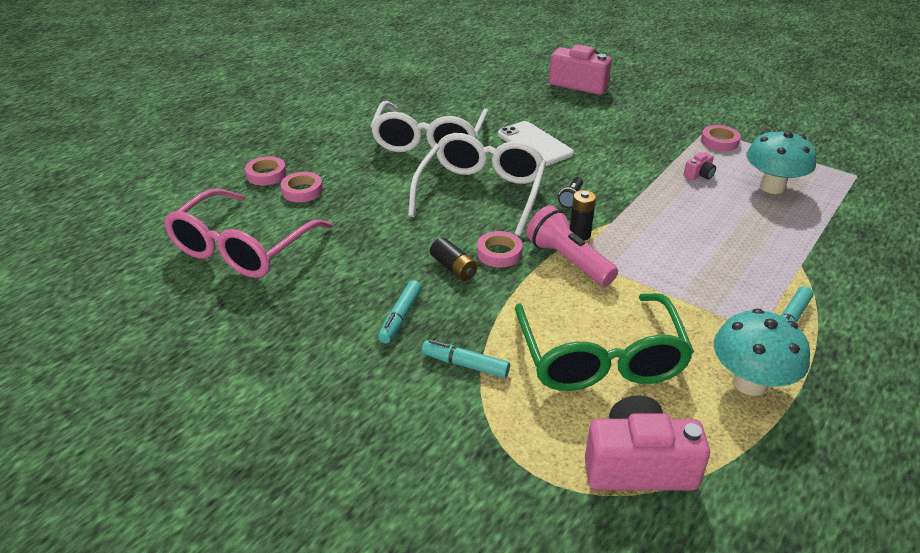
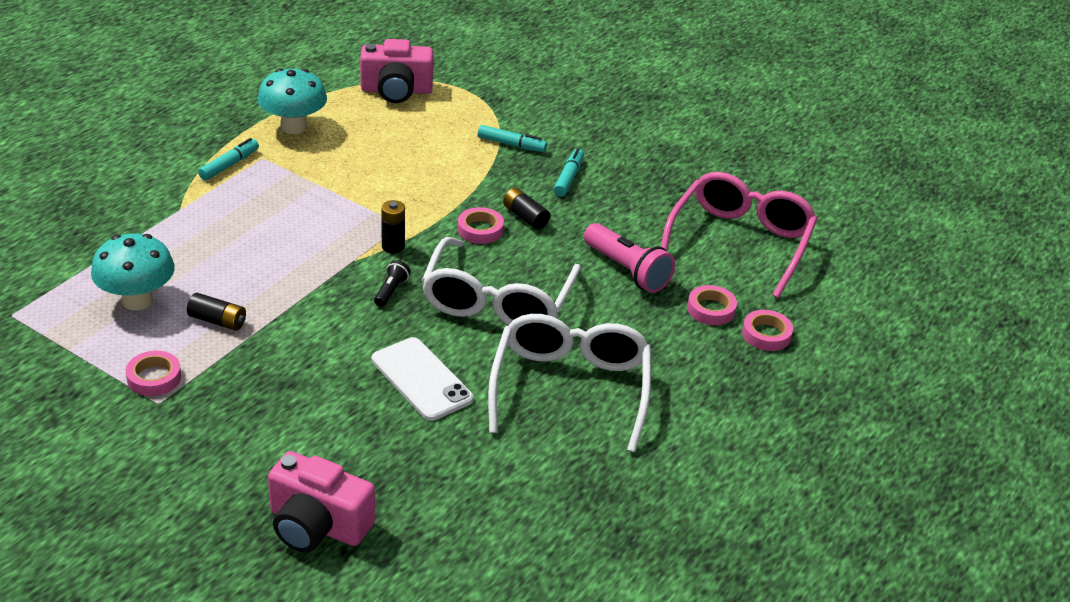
camera: 175 degrees right, 0 degrees up
(568, 261) = (411, 220): pink flashlight -> pink flashlight (627, 270)
(600, 358) = (404, 145): green glasses -> none
(699, 175) = (217, 321): pink camera -> black battery

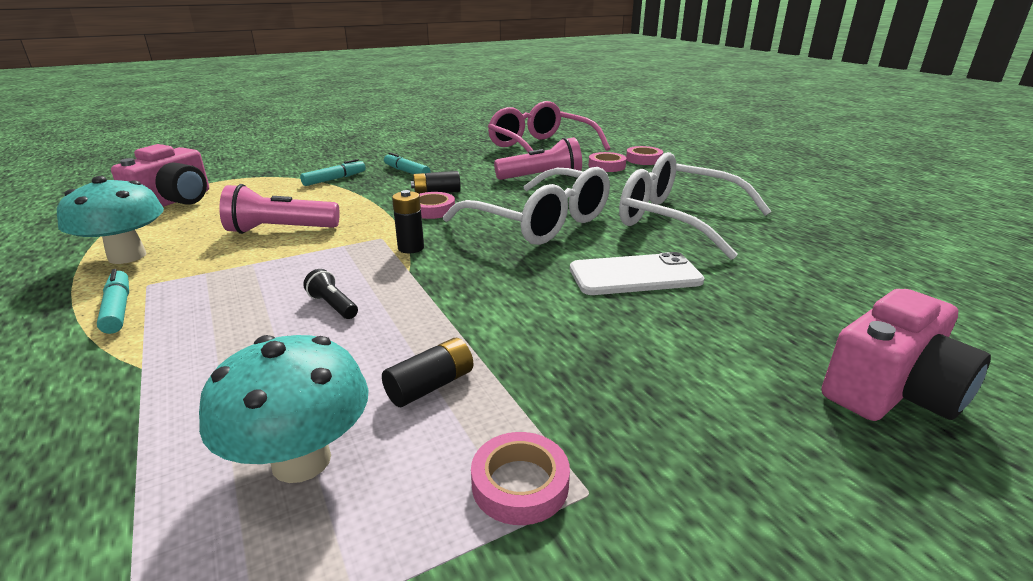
camera: 60 degrees left, 10 degrees down
(380, 169) = (280, 230): none -> pink flashlight
(391, 291) = (480, 262): black flashlight -> black flashlight (333, 306)

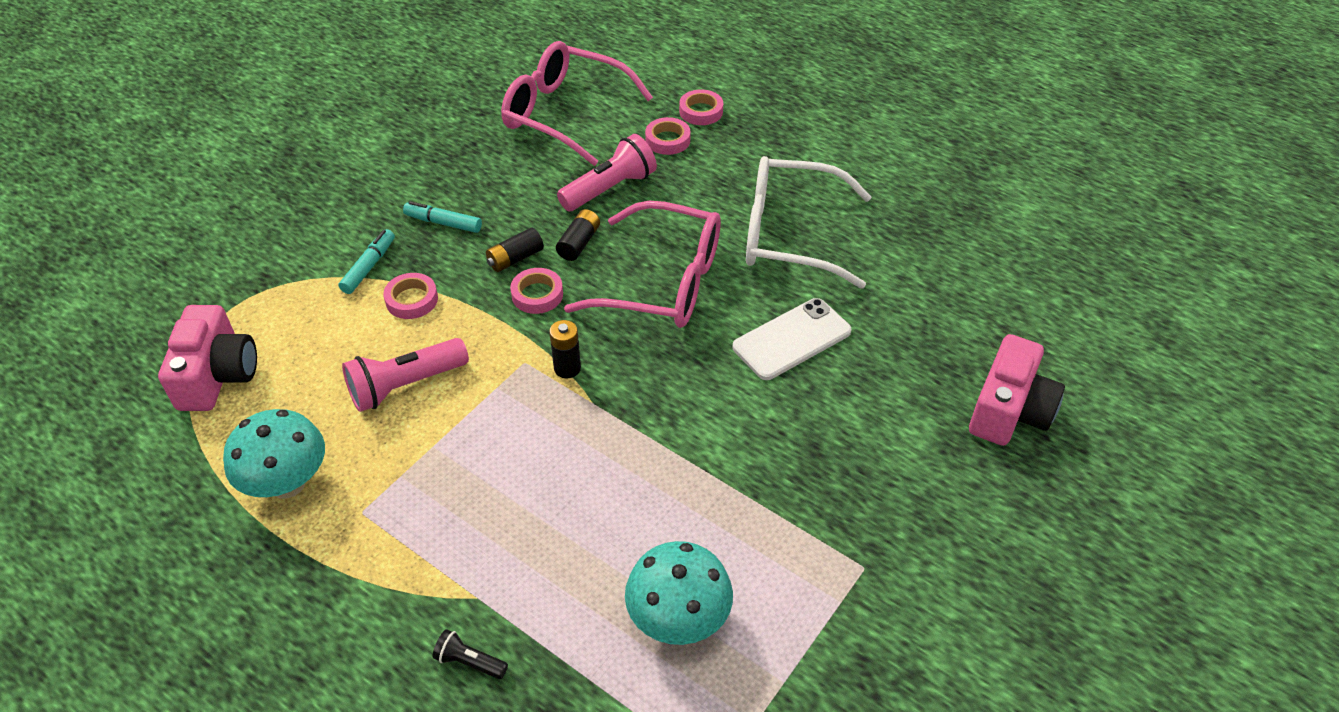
camera: 25 degrees left, 20 degrees up
(118, 309) = (374, 550): turquoise marker -> none
(333, 306) = (565, 473): black flashlight -> black flashlight (469, 662)
(431, 386) = (713, 526): black battery -> black battery (579, 243)
(520, 484) = (822, 578): pink tape -> pink tape (412, 300)
(541, 223) = (664, 282): white glasses -> pink glasses

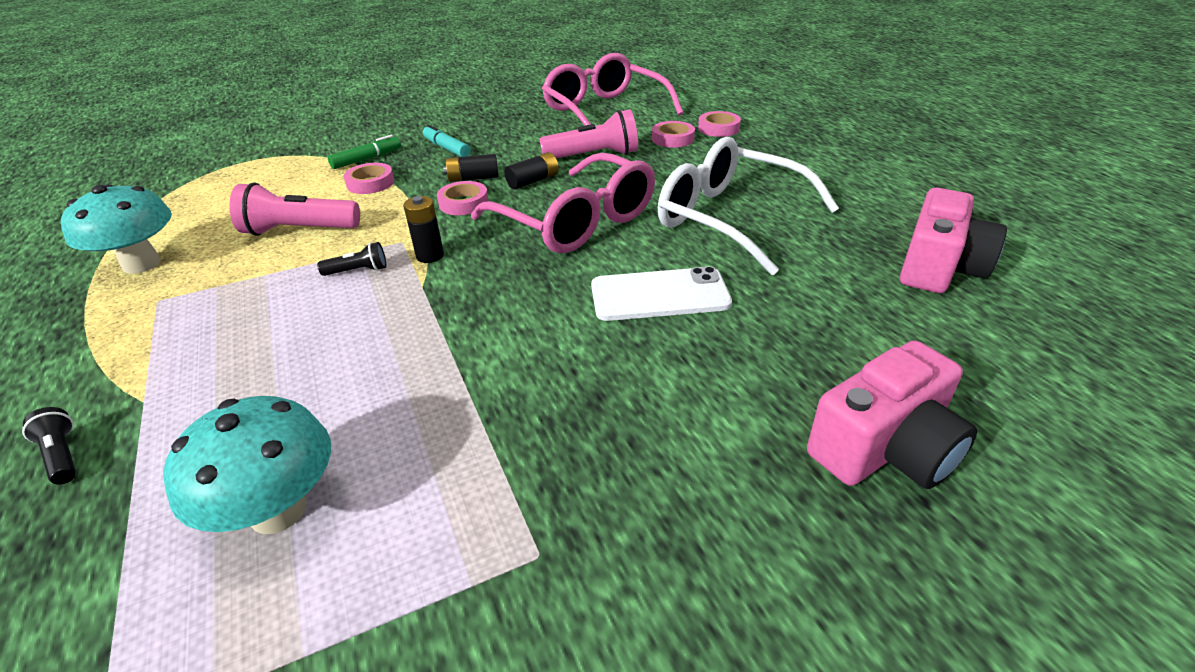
camera: 30 degrees right, 10 degrees down
(217, 375) = (196, 190): pink camera -> pink camera (939, 267)
(369, 267) = (367, 159): turquoise marker -> green marker
(518, 409) = (358, 271): none -> black flashlight

